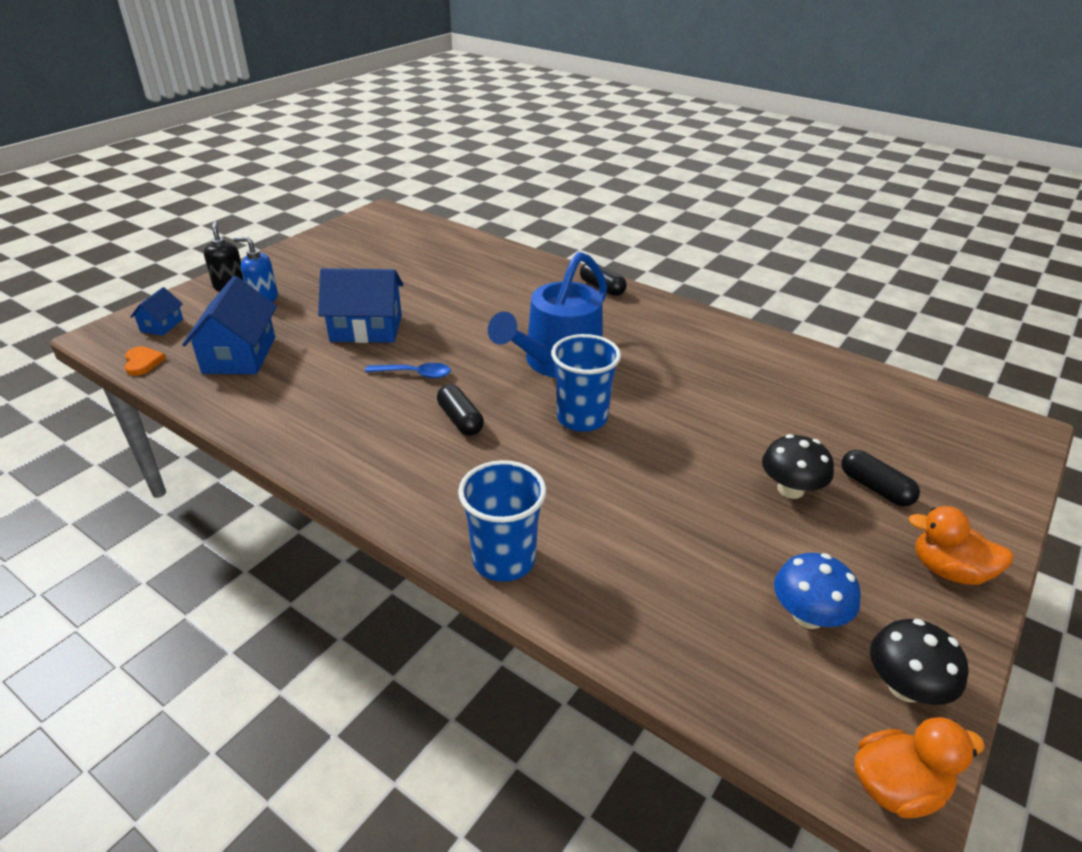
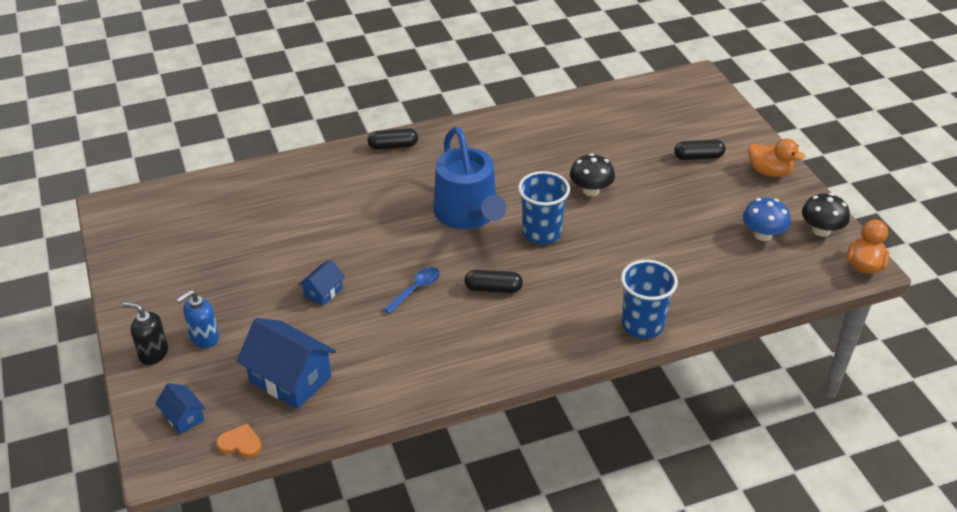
camera: 55 degrees left, 5 degrees up
(366, 328) = (323, 292): blue house -> blue house, size x0.52
(790, 489) = (675, 187): black mushroom -> black mushroom (590, 190)
(948, 570) = (769, 171): orange duck -> orange duck turned 120 degrees counterclockwise

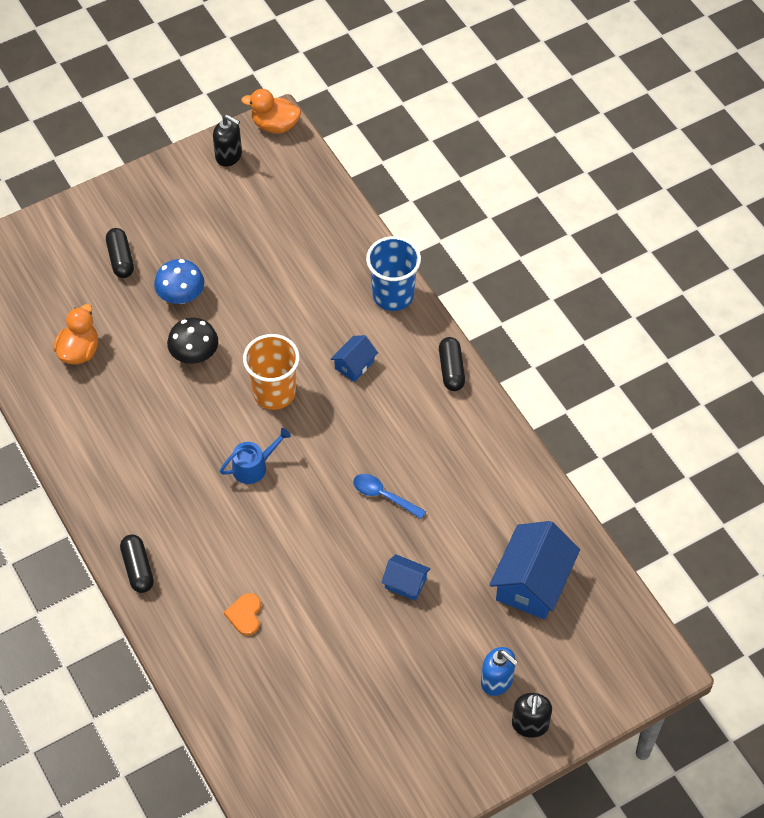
camera: 100 degrees left, 15 degrees up
(183, 417) = (604, 665): blue house -> blue house (354, 365)
(240, 443) = (621, 604): orange heart -> orange heart (245, 615)
(468, 214) = (253, 467): blue watering can -> blue watering can, size x0.46
(493, 288) = (368, 425): black capsule -> black capsule (451, 369)
(541, 233) = (274, 393): blue cup -> orange cup
(762, 234) = (243, 202): blue mushroom -> blue mushroom (181, 296)
(769, 171) = (139, 196): orange duck -> orange duck (79, 351)
(821, 230) = (229, 156): black mushroom -> black soap dispenser

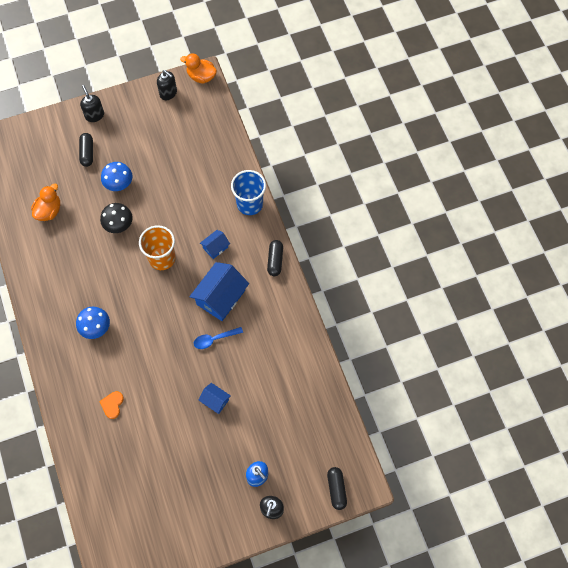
camera: 10 degrees right, 10 degrees up
(119, 203) = (94, 115): none -> black soap dispenser
(138, 568) = (54, 362): black capsule -> black capsule (336, 489)
(192, 508) = (95, 327): none -> blue mushroom
(253, 467) = (138, 306): blue watering can -> none
(383, 496) = (214, 339): blue spoon -> blue spoon turned 60 degrees counterclockwise
(532, 582) = (294, 414): blue house -> blue house (220, 297)

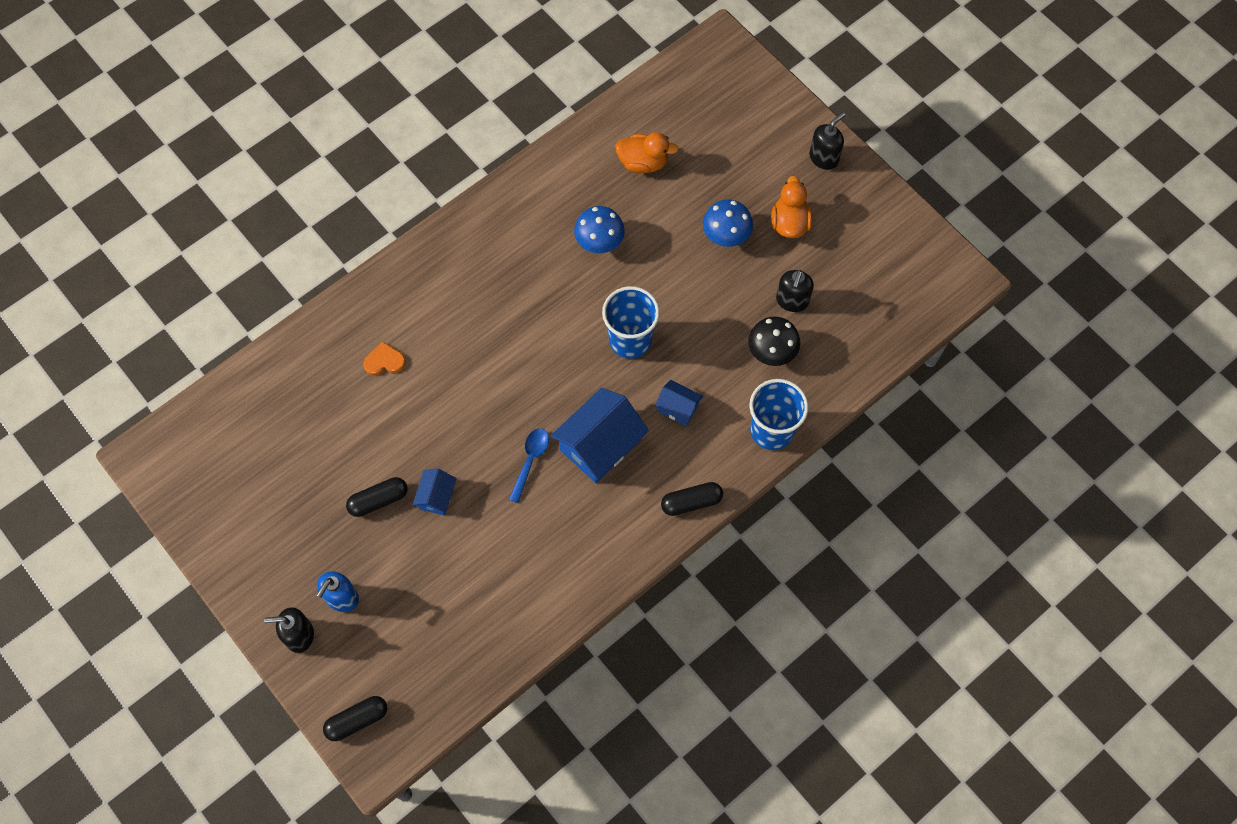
camera: 70 degrees right, 0 degrees up
(87, 153) = (757, 173): black capsule -> black capsule (378, 500)
(95, 327) = (490, 294): blue mushroom -> blue mushroom (599, 241)
(118, 224) = (660, 261): black mushroom -> black mushroom (771, 351)
(162, 258) = (630, 340): orange cup -> blue cup
(168, 93) = (910, 242): black soap dispenser -> black soap dispenser (792, 301)
(201, 76) = (963, 278): orange duck -> orange duck (789, 223)
(214, 339) = (530, 461): blue spoon -> blue spoon turned 60 degrees clockwise
(220, 297) = (600, 445): blue house -> blue house turned 60 degrees counterclockwise

